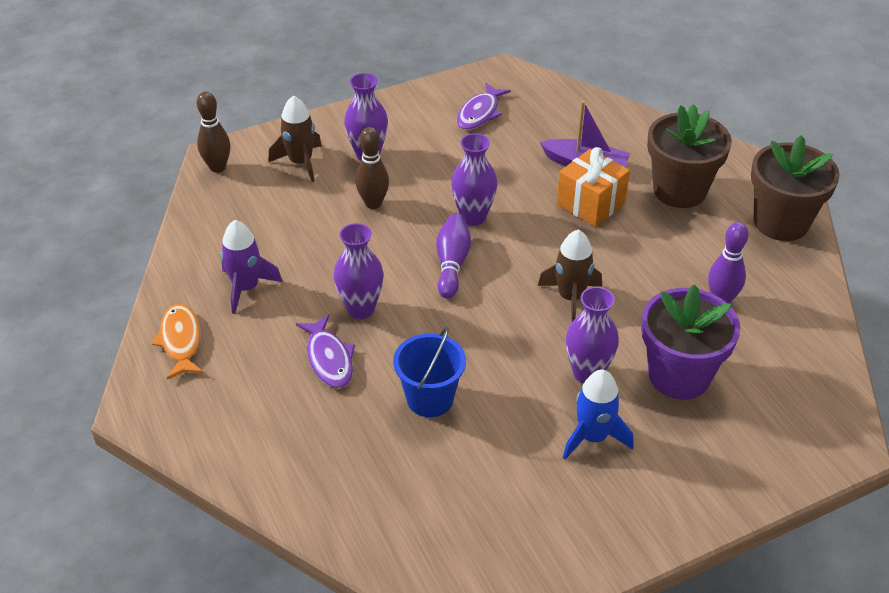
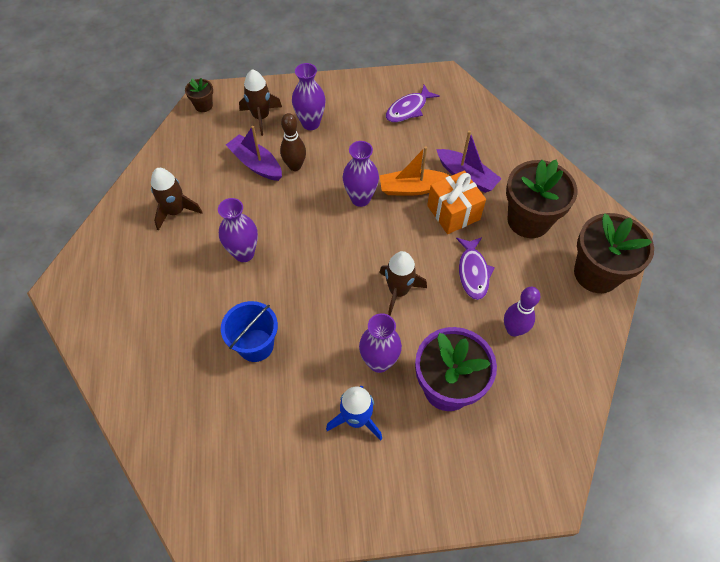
camera: 20 degrees right, 15 degrees up
(181, 341) = (113, 241): orange fish -> none
(217, 167) = (203, 105): brown bowling pin -> brown flower pot
(246, 288) = (176, 211): purple rocket -> brown rocket
(322, 213) = (256, 164): none -> purple boat
(329, 359) = (203, 288): purple fish -> purple fish (473, 272)
(452, 264) = (326, 234): purple bowling pin -> none
(529, 191) = (412, 188): none -> orange boat

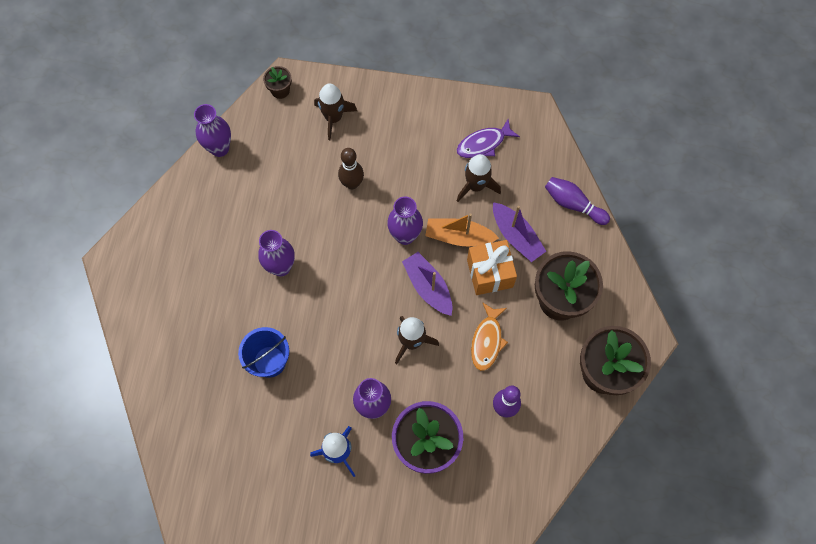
camera: 15 degrees right, 10 degrees up
(176, 211) = (228, 206): brown rocket -> brown rocket (476, 186)
(256, 164) = (315, 172): purple boat -> purple boat (428, 287)
(310, 123) = (380, 137): purple vase -> purple vase (219, 148)
(473, 272) = (487, 341): purple fish -> orange fish
(508, 139) = (573, 204): none -> purple bowling pin

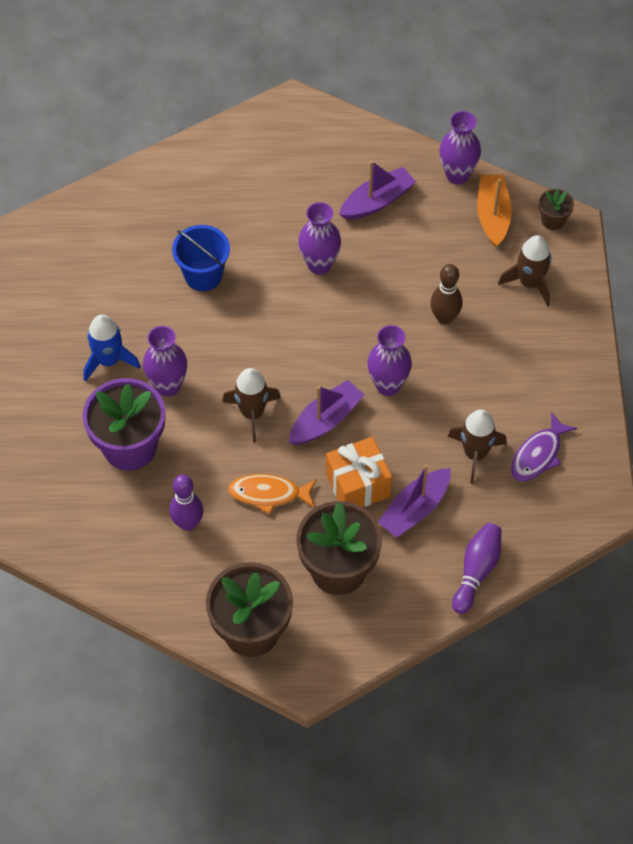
camera: 80 degrees right, 10 degrees down
(229, 212) = (377, 201): none -> purple boat
(458, 237) = (400, 444): orange boat -> orange boat (493, 215)
(483, 143) = (538, 455): purple fish -> purple fish turned 105 degrees counterclockwise

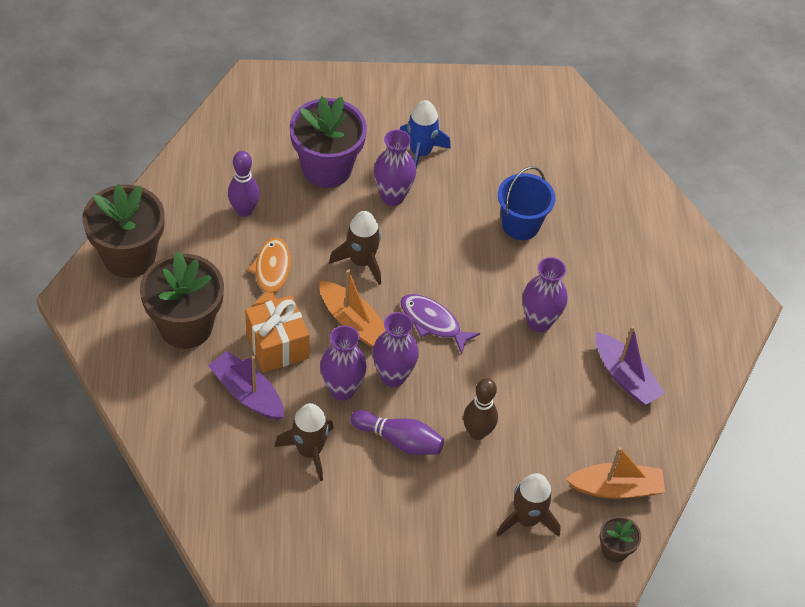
camera: 85 degrees right, 5 degrees down
(325, 420) = (352, 321): purple boat -> orange boat
(457, 175) = (668, 456): purple vase -> purple vase (342, 389)
(476, 571) = (173, 443): purple bowling pin -> purple bowling pin (399, 440)
(538, 455) = (306, 511): purple fish -> purple fish (433, 322)

